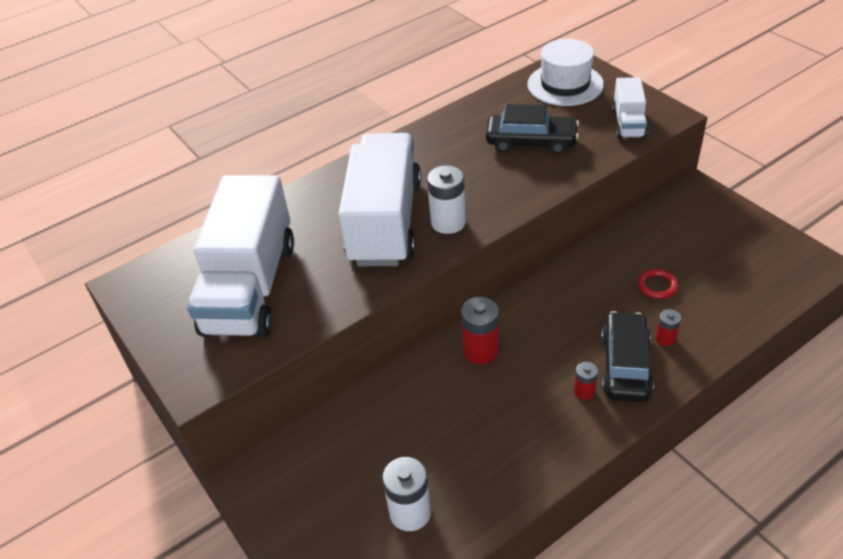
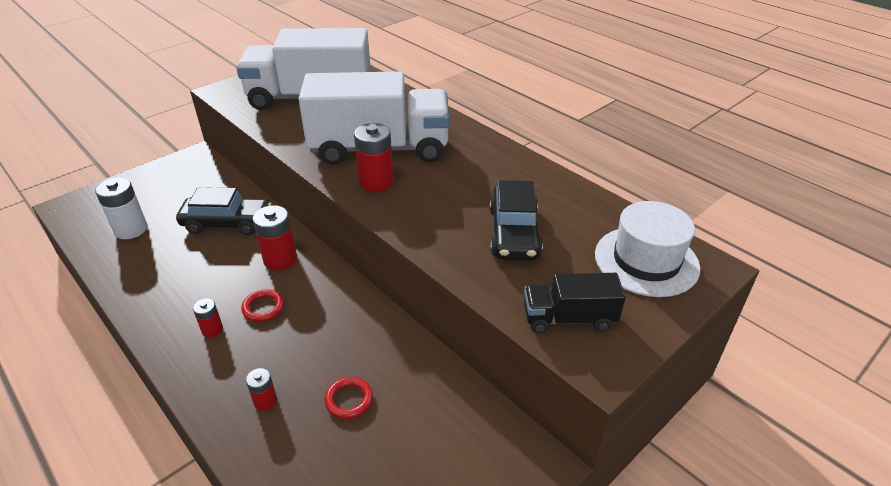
camera: 80 degrees right, 5 degrees down
(448, 222) = (376, 182): white battery -> red battery
(553, 355) = (263, 308): none -> red ring
(625, 365) = (236, 363): black car -> black car (227, 223)
(628, 123) = (568, 318): white truck -> black truck

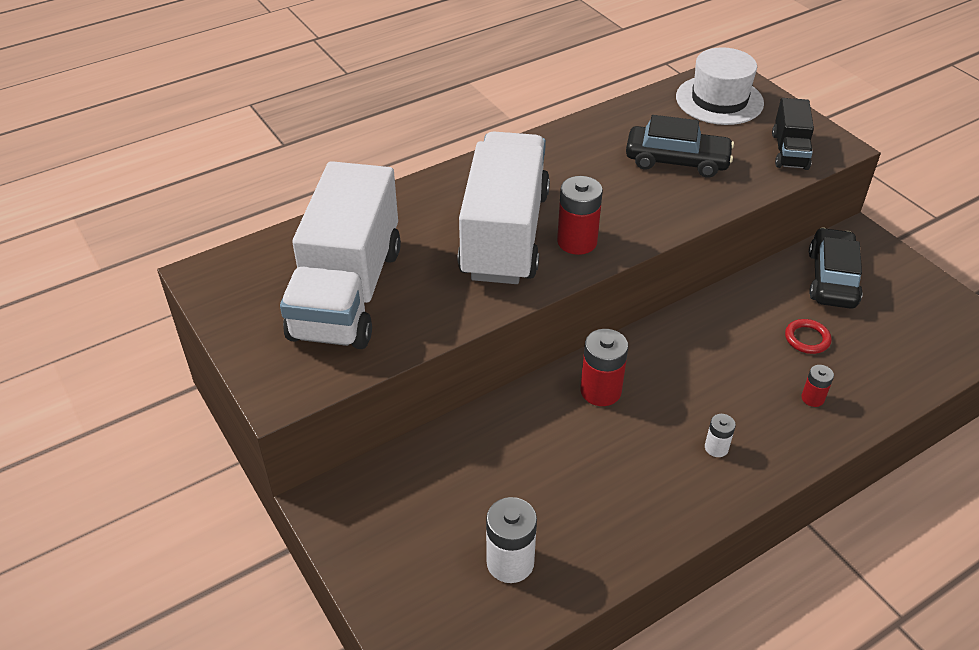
camera: 80 degrees left, 5 degrees up
(212, 329) = (716, 448): red battery -> white battery
(227, 223) = (516, 447): black car -> black car (832, 278)
(263, 308) = (683, 404): red ring -> none

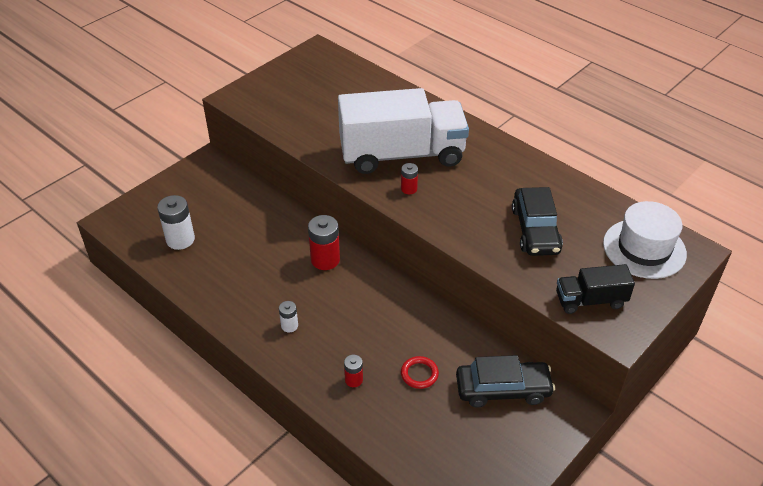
camera: 75 degrees right, 0 degrees up
(347, 292) = (321, 102): white truck -> none
(577, 242) = (409, 189): red battery -> red battery, size x0.55

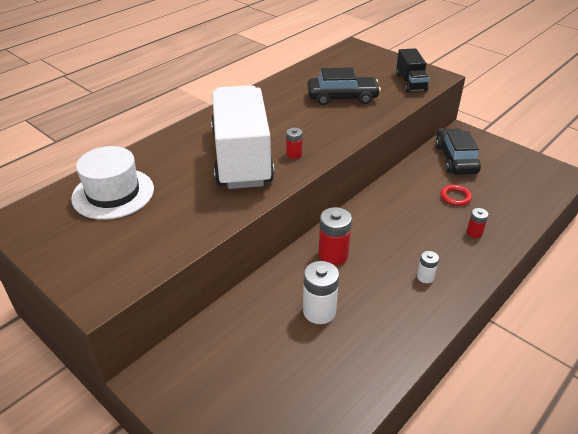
camera: 90 degrees left, 5 degrees down
(180, 239) = (308, 391): white battery -> white battery (319, 311)
(644, 248) = (355, 61): white hat -> white hat (113, 193)

